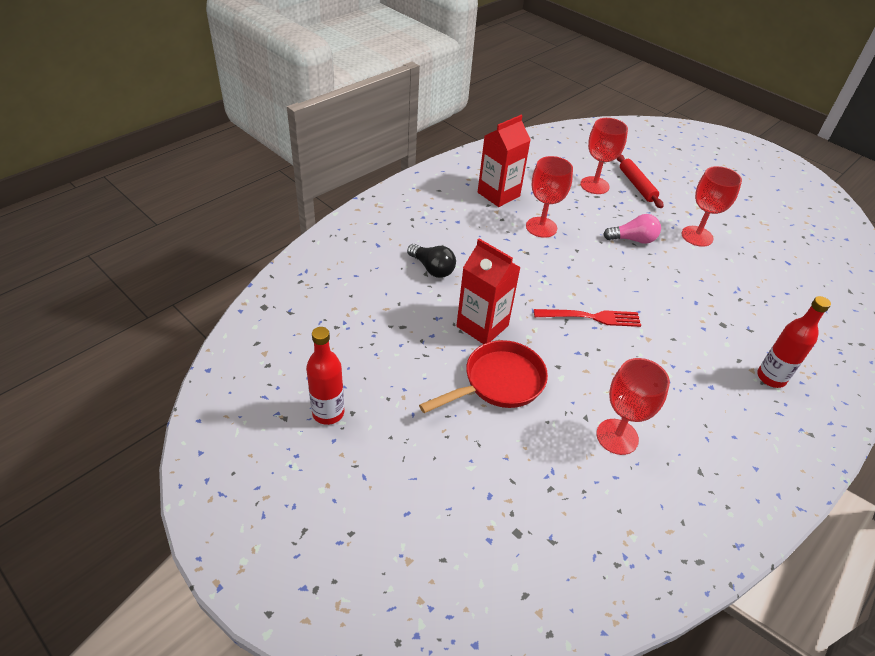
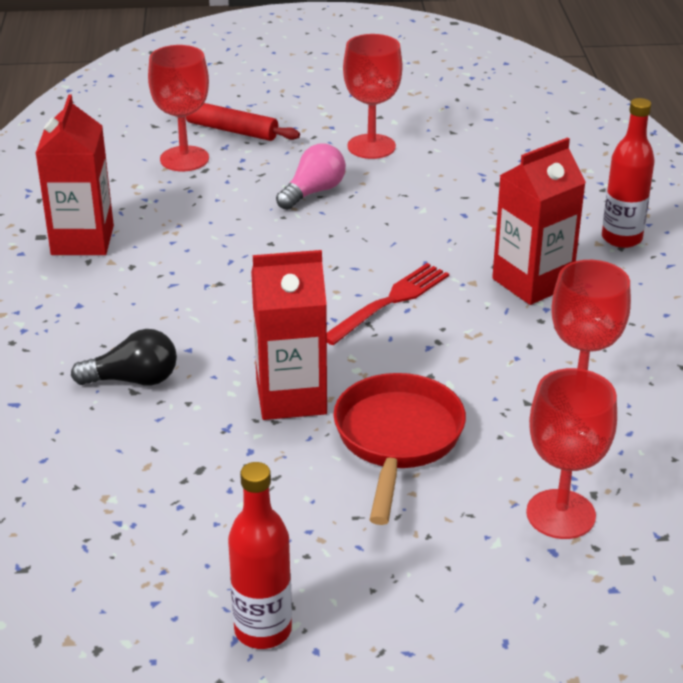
camera: 45 degrees left, 10 degrees down
(541, 227) = (193, 244): red goblet -> red goblet (560, 514)
(680, 362) = (532, 282): none -> red carton

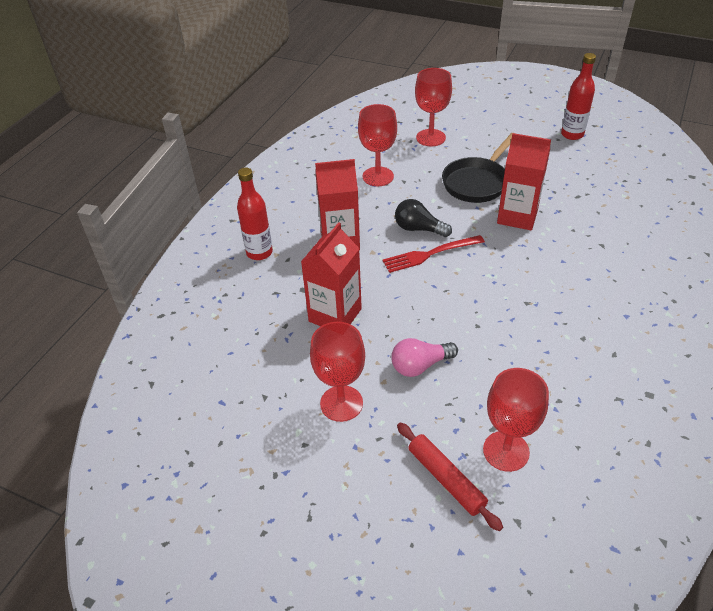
camera: 150 degrees left, 10 degrees up
(82, 240) = (616, 377): red carton -> red carton (335, 315)
(133, 380) = (600, 251): black light bulb -> black light bulb (419, 229)
(397, 440) = (477, 182): red pan -> black pan

